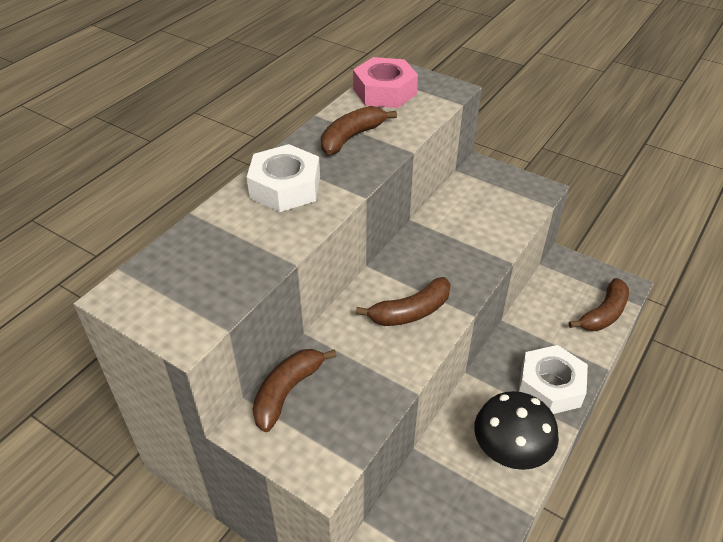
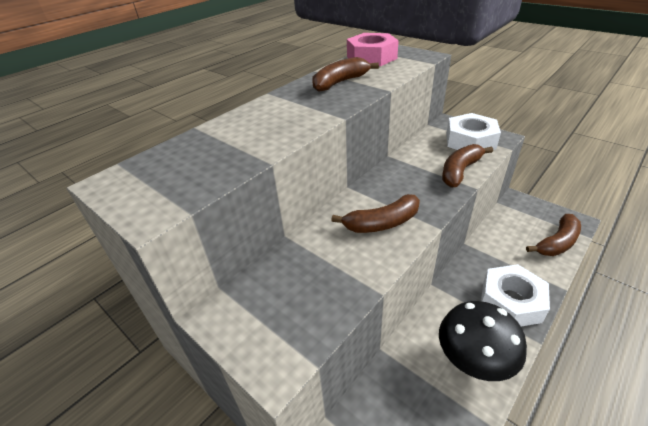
camera: 10 degrees right, 5 degrees down
(285, 187) = (277, 112): white nut -> white nut (470, 141)
(287, 392) = (259, 284): brown banana -> brown banana (460, 171)

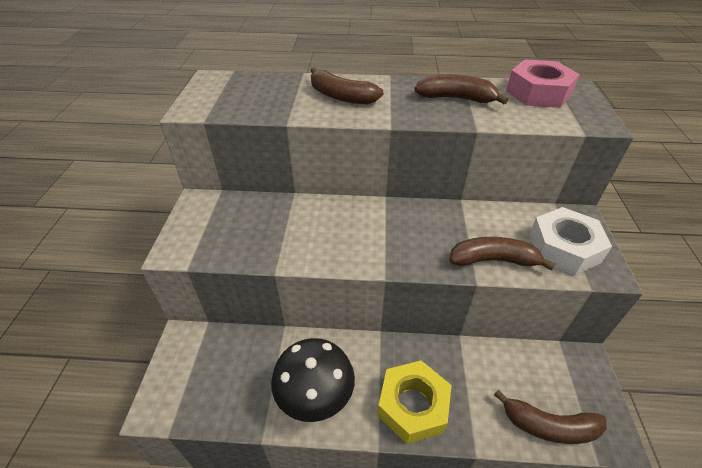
camera: 50 degrees right, 5 degrees up
(382, 223) = (357, 238): brown banana -> brown banana (341, 96)
(511, 301) = (413, 405): white nut -> yellow nut

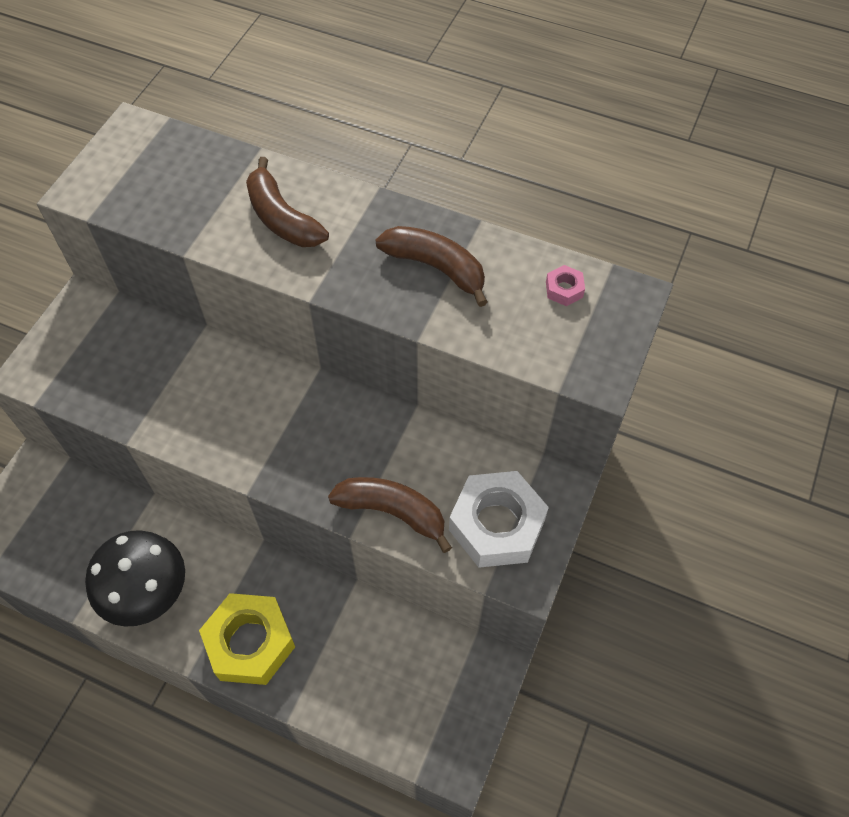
camera: 20 degrees right, 15 degrees up
(538, 93) = (564, 289): pink nut -> pink nut, size x0.42
(548, 426) = (388, 722): brown banana -> none

